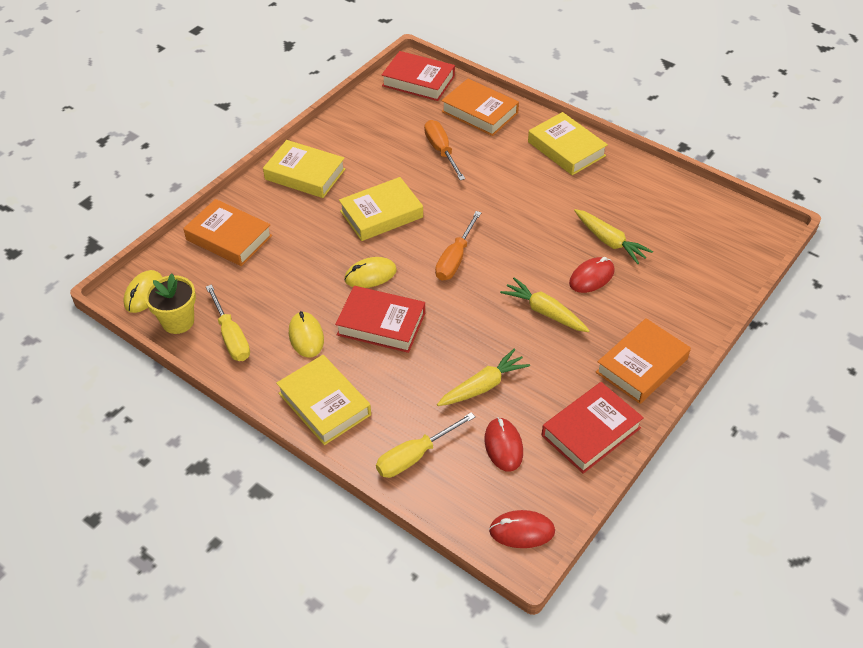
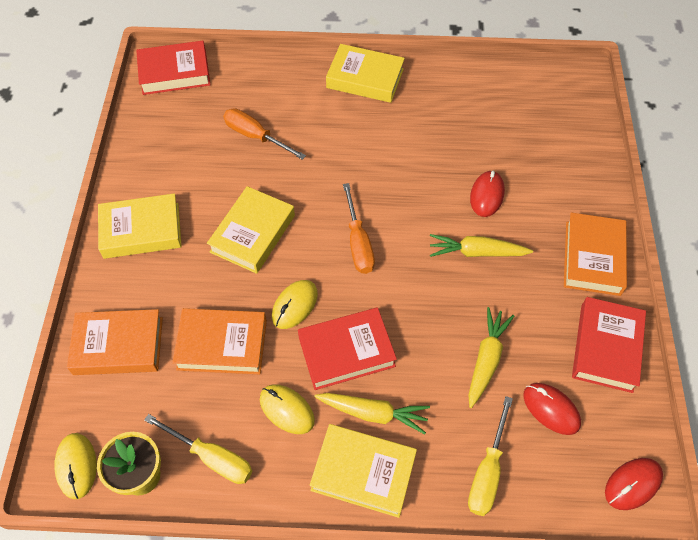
camera: 35 degrees left, 10 degrees up
(479, 112) = (259, 78): orange book -> orange book (222, 345)
(609, 241) = (473, 152): yellow carrot -> yellow carrot (373, 413)

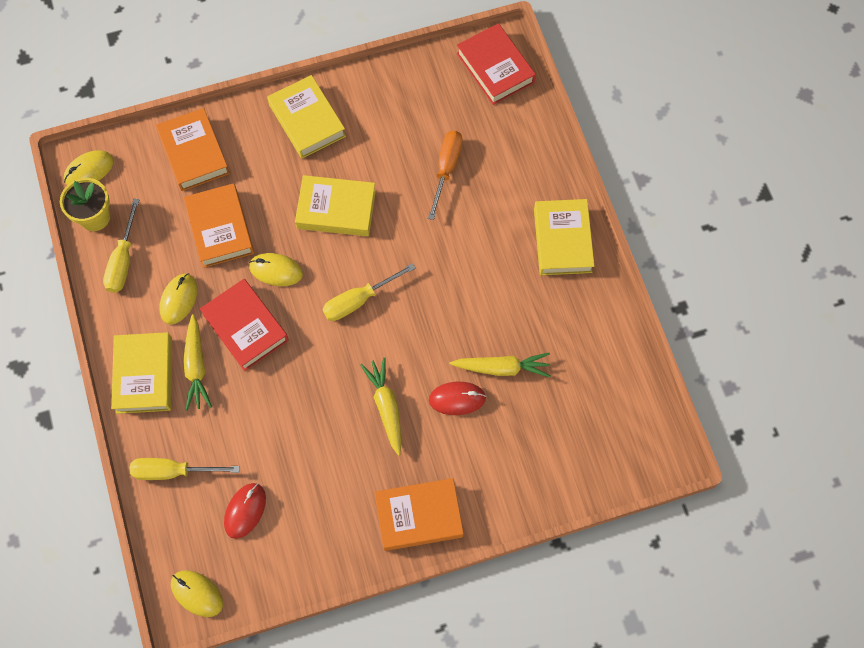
camera: 70 degrees right, 10 degrees up
(358, 243) = (359, 300): orange screwdriver -> yellow screwdriver
(486, 359) = (275, 444): yellow carrot -> yellow carrot (502, 368)
(606, 347) = (322, 547): red book -> none
(632, 484) = (197, 593): red mouse -> yellow mouse

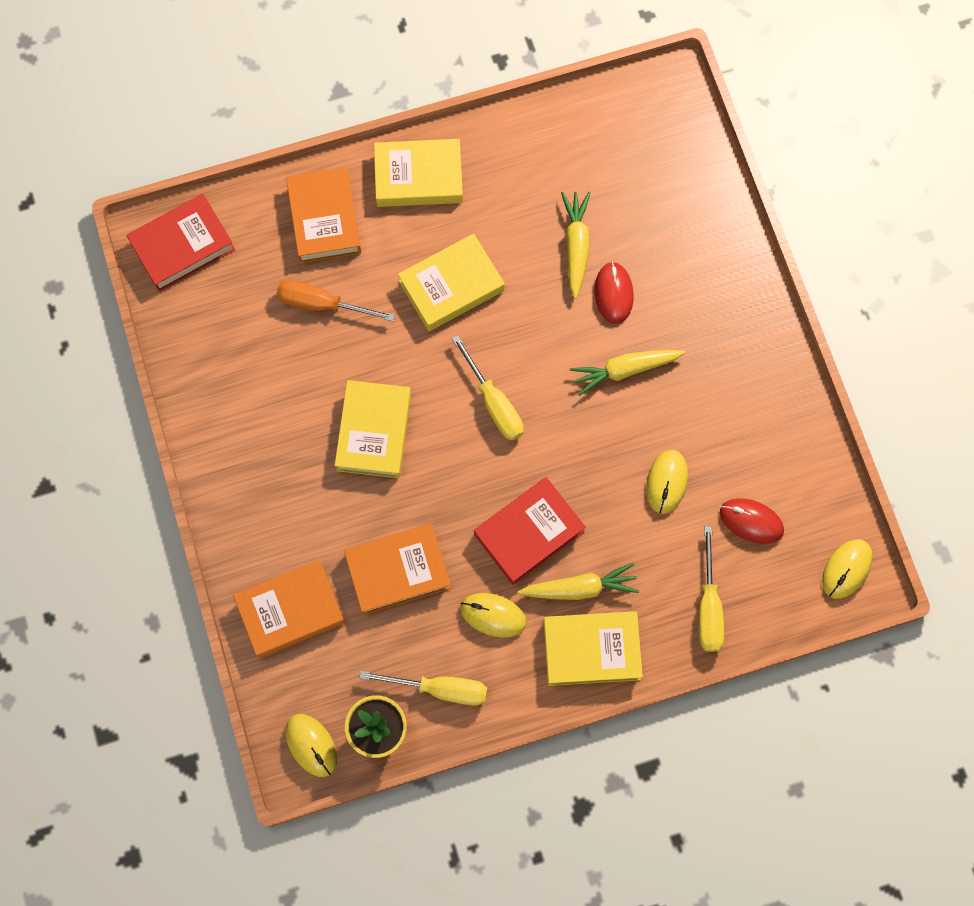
camera: 90 degrees left, 5 degrees up
(276, 270) = (455, 500): yellow mouse -> yellow mouse (666, 482)
(307, 120) = (248, 471): yellow book -> yellow book (451, 286)
(418, 516) = (748, 334): orange book -> orange book (324, 219)

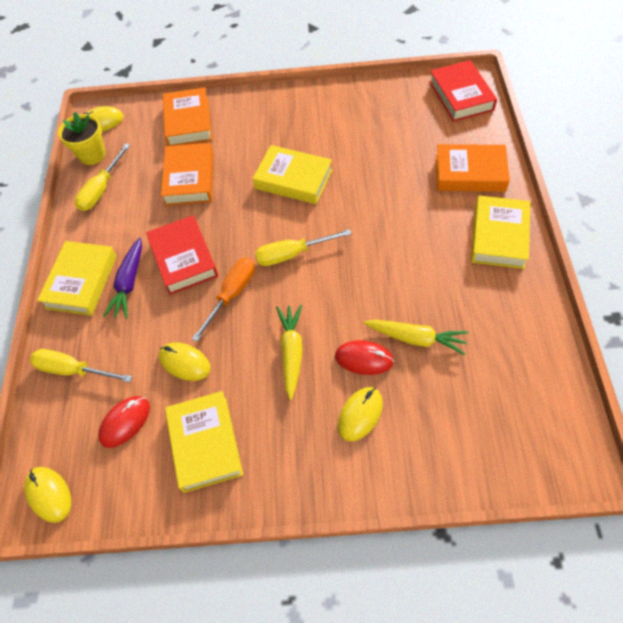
camera: 110 degrees right, 15 degrees down
(322, 304) = (400, 163): orange screwdriver -> orange screwdriver (232, 294)
(451, 286) = (397, 243): yellow book -> yellow book (205, 443)
(493, 615) = (135, 226): yellow mouse -> yellow mouse (360, 414)
(579, 588) = (129, 283): yellow carrot -> purple carrot

